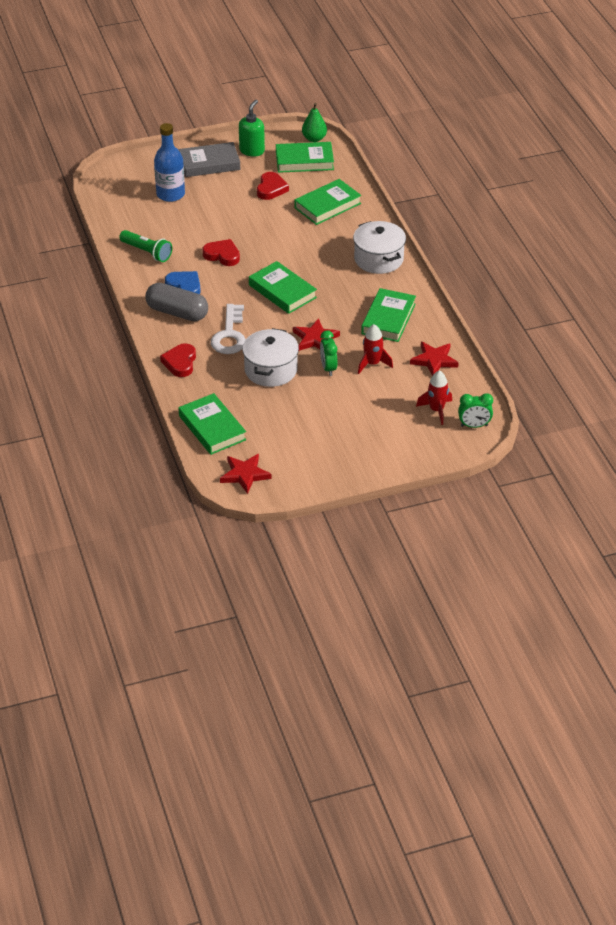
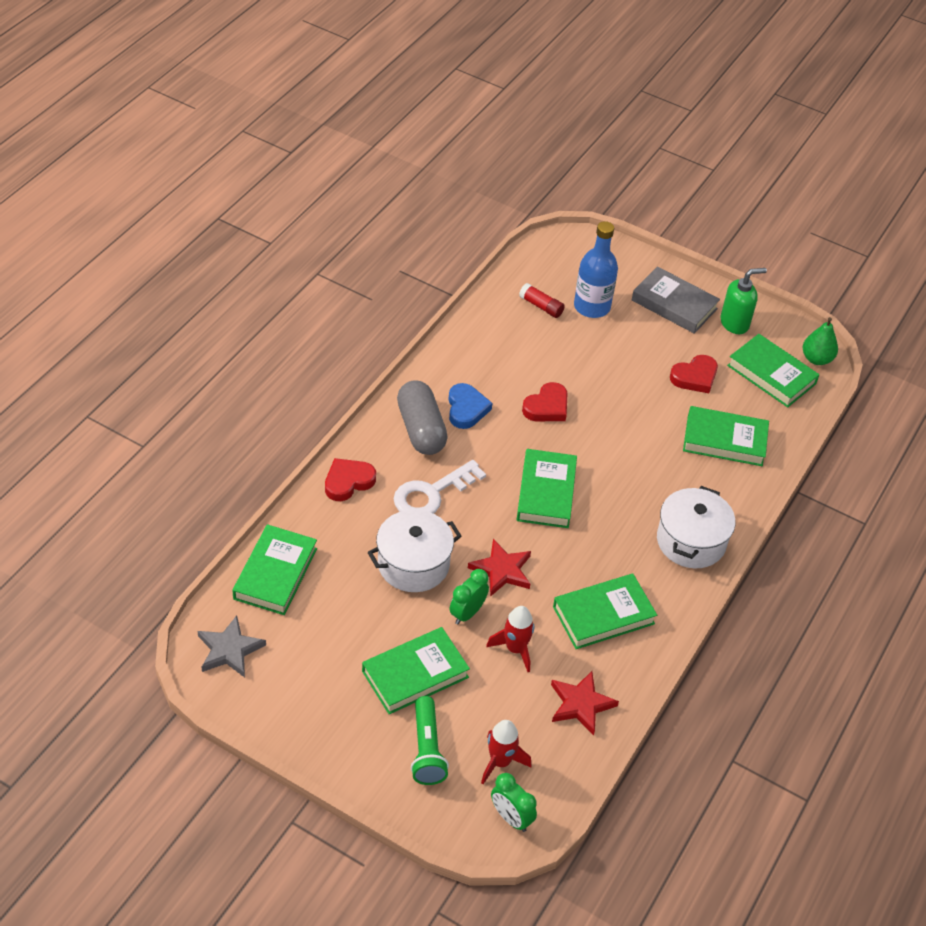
camera: 45 degrees right, 5 degrees up
(144, 213) = (541, 306): none -> red glue stick
(147, 252) = (485, 346): green flashlight -> green flashlight (427, 749)
(222, 255) = (547, 407): red heart -> red heart turned 60 degrees clockwise
(245, 475) = (229, 650): red star -> grey star
(346, 410) = (415, 674): none -> green book

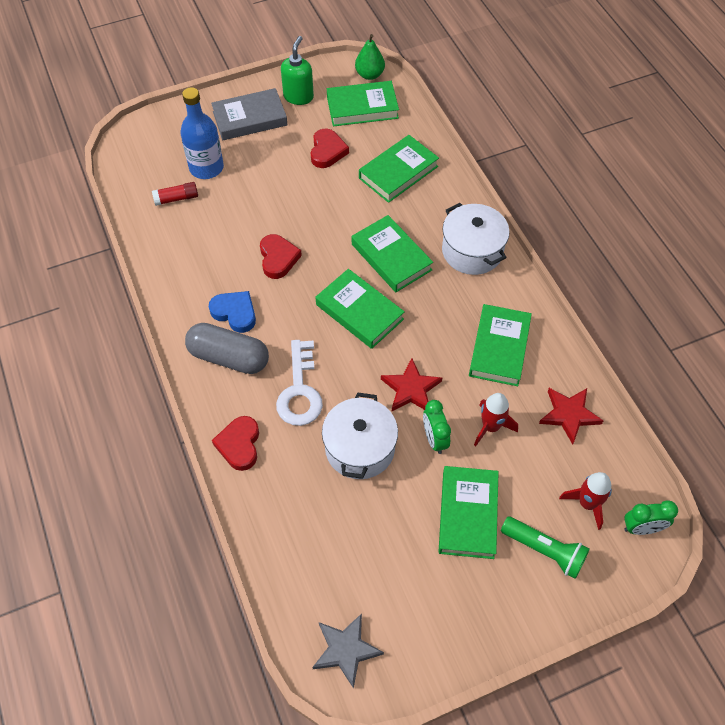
camera: 50 degrees left, 10 degrees up
(275, 574) = (292, 562): green book -> green book (391, 257)

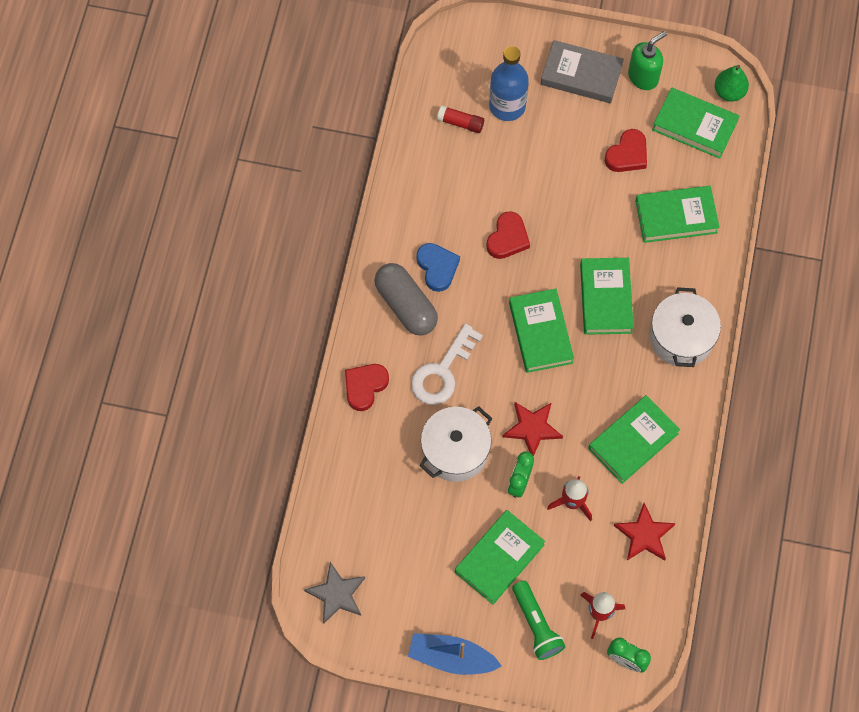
camera: 35 degrees right, 10 degrees up
(495, 634) = (451, 657): none -> blue boat

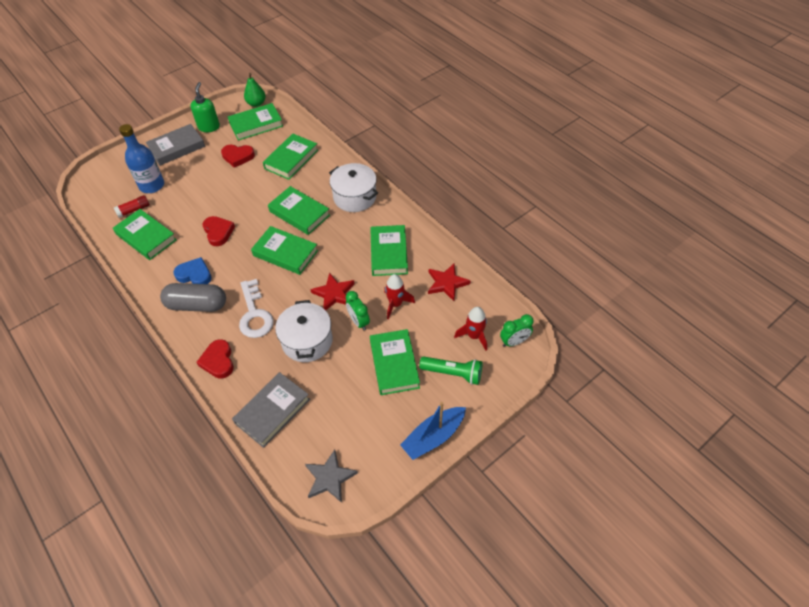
camera: 50 degrees left, 15 degrees down
(357, 486) = (272, 411): none -> grey book
(439, 172) = (146, 237): none -> green book
(627, 154) = (238, 157): red heart -> red heart turned 105 degrees clockwise

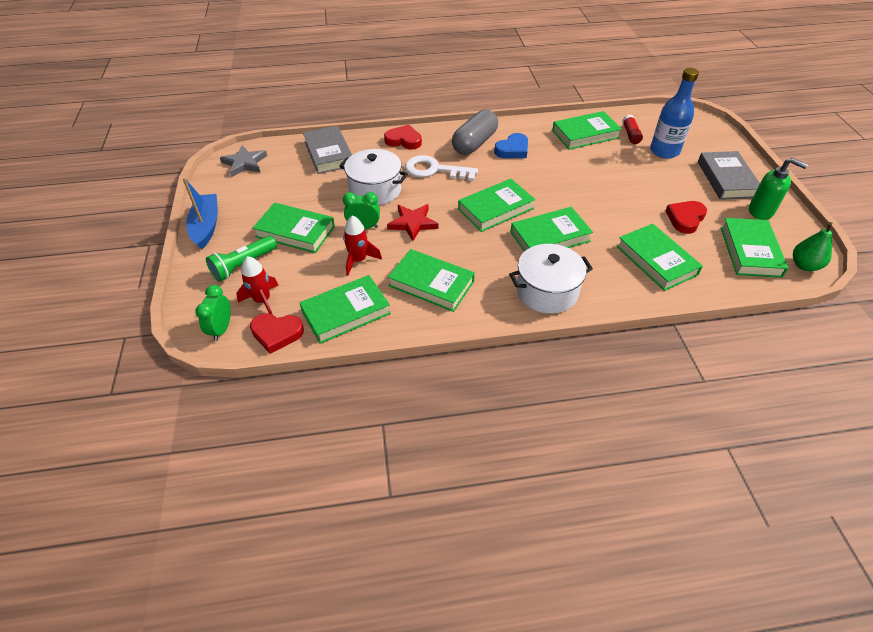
camera: 120 degrees right, 5 degrees down
(218, 232) = (560, 175): red heart -> red heart (277, 333)
(447, 283) = (346, 312): red star -> green book

